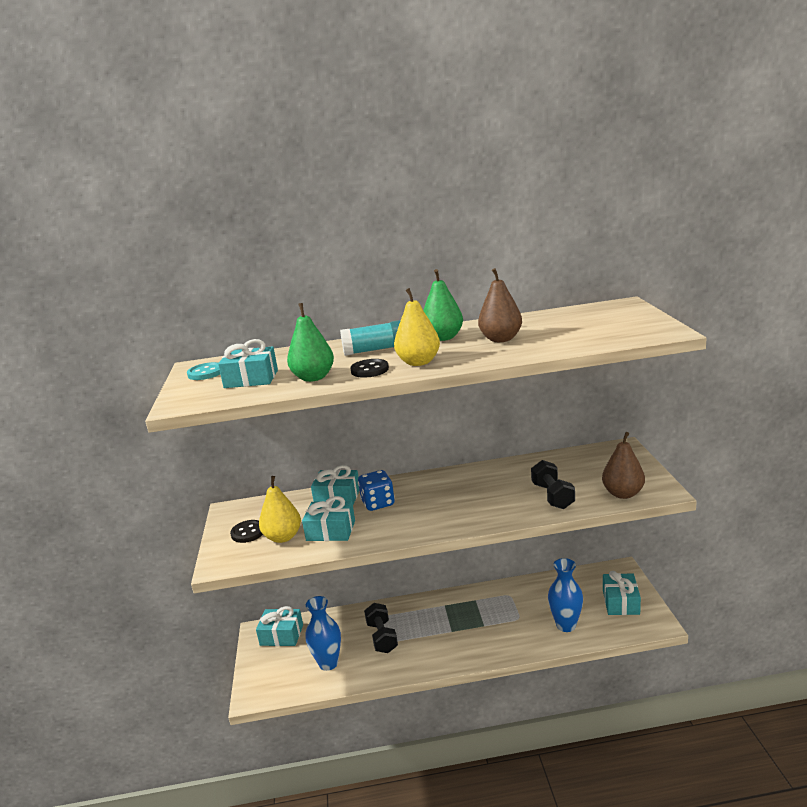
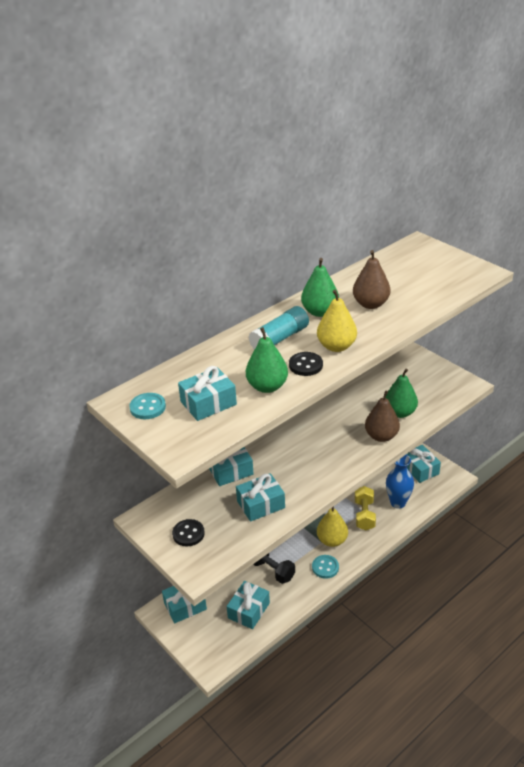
camera: 35 degrees left, 15 degrees up
(283, 537) = (226, 526): yellow pear -> yellow pear (332, 540)
(328, 663) = (248, 610): blue vase -> turquoise gift
(378, 503) = (272, 465): blue dice -> none
(433, 656) = (325, 567): none -> turquoise button
(518, 623) = (364, 515): none -> yellow dumbbell
(552, 496) = (400, 412): black dumbbell -> green pear
(623, 494) = (445, 395): brown pear -> brown pear (381, 436)

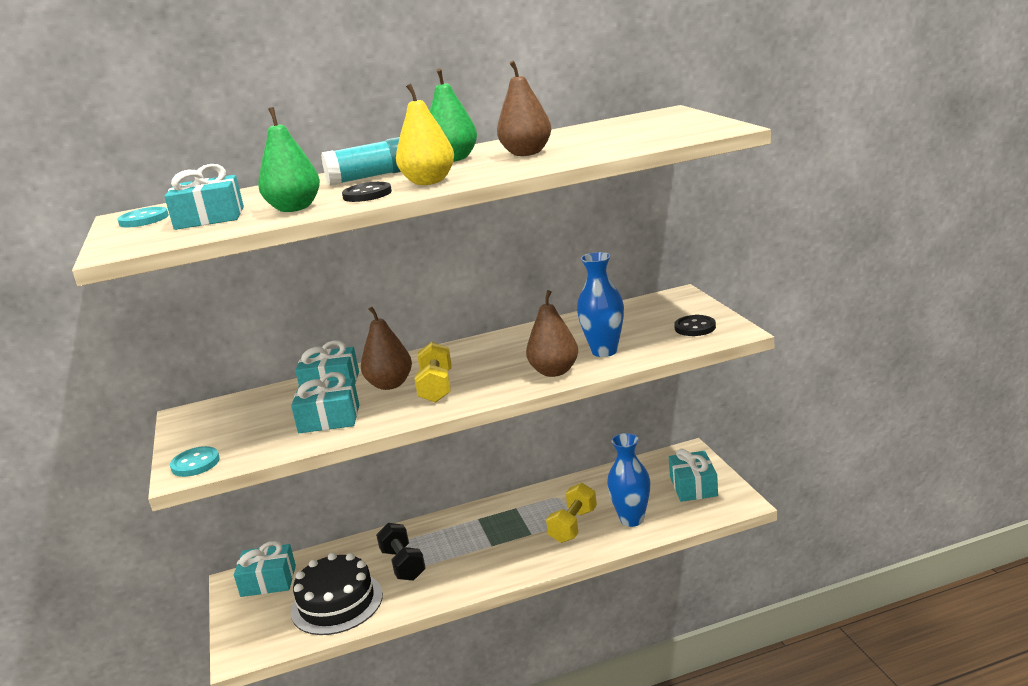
camera: 25 degrees right, 15 degrees down
(188, 534) = (217, 435): black button -> black button (695, 327)
(248, 610) = (337, 603): turquoise gift -> black cake
(276, 465) = (390, 384): none -> brown pear
(312, 463) = (436, 387): none -> yellow dumbbell
(325, 567) = (473, 575): turquoise button -> turquoise button (195, 463)
(332, 540) = (507, 546): yellow pear -> none
(400, 412) = (604, 351): green pear -> blue vase

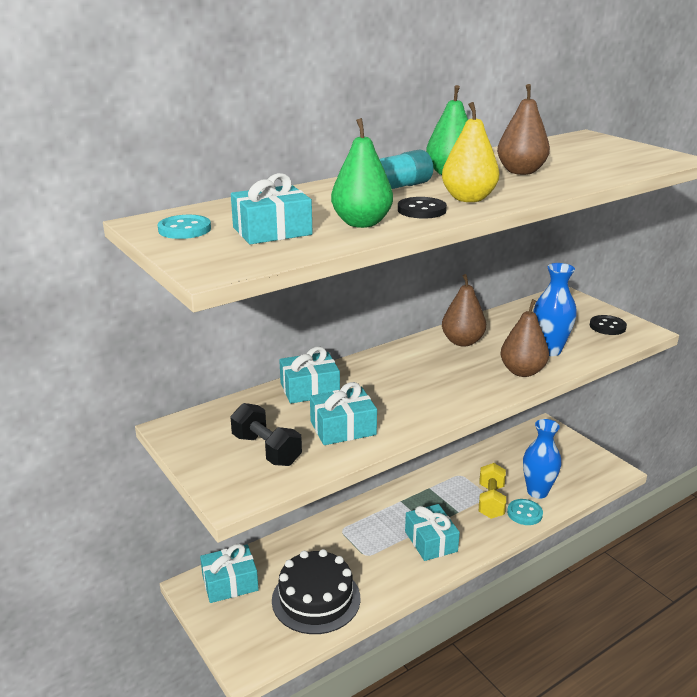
camera: 20 degrees left, 5 degrees up
(195, 463) = (238, 486): turquoise button -> turquoise button (524, 513)
(390, 384) = (373, 388): brown pear -> brown pear (462, 342)
(403, 564) = (357, 552): black dumbbell -> black dumbbell (266, 450)
(436, 387) = (423, 390): yellow dumbbell -> none
(693, 486) = (569, 458): turquoise gift -> turquoise gift (431, 541)

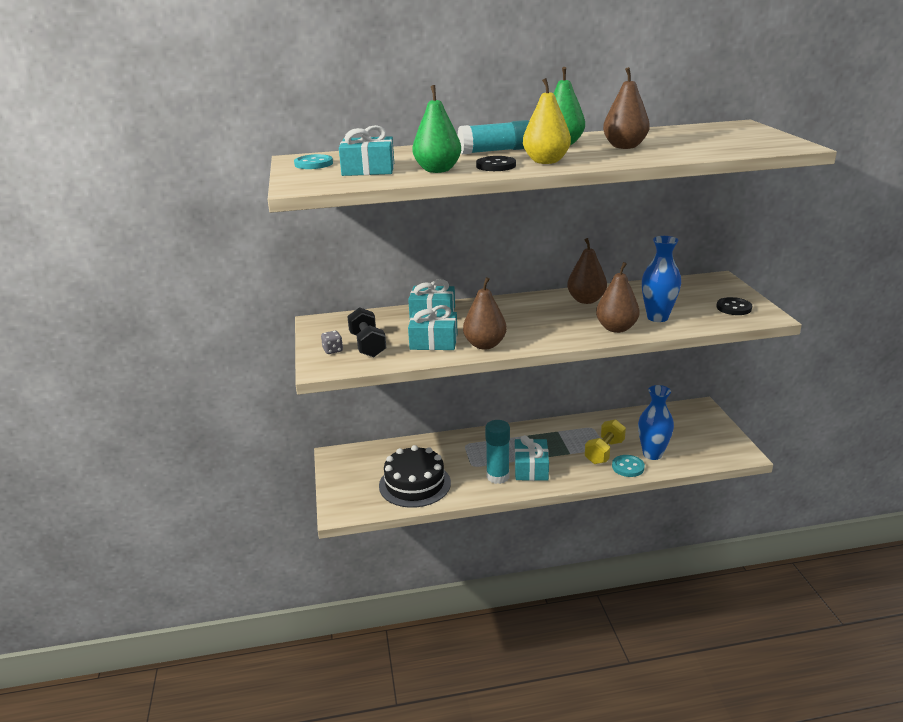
camera: 25 degrees right, 0 degrees up
(227, 467) = (333, 350): none -> grey dice
(230, 583) = (361, 459): turquoise gift -> none
(402, 562) = (497, 476): none -> turquoise glue stick
(405, 420) = (485, 345): none -> brown pear

